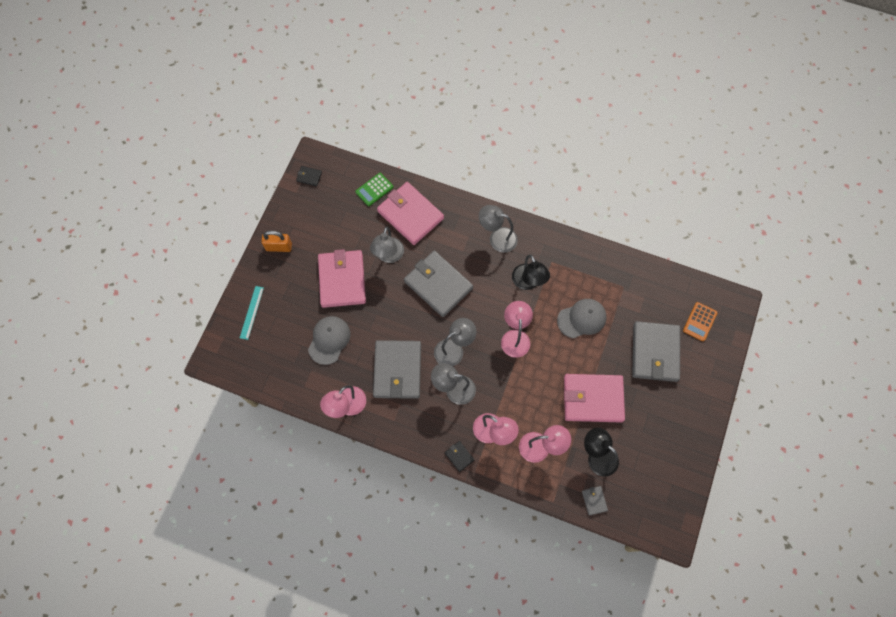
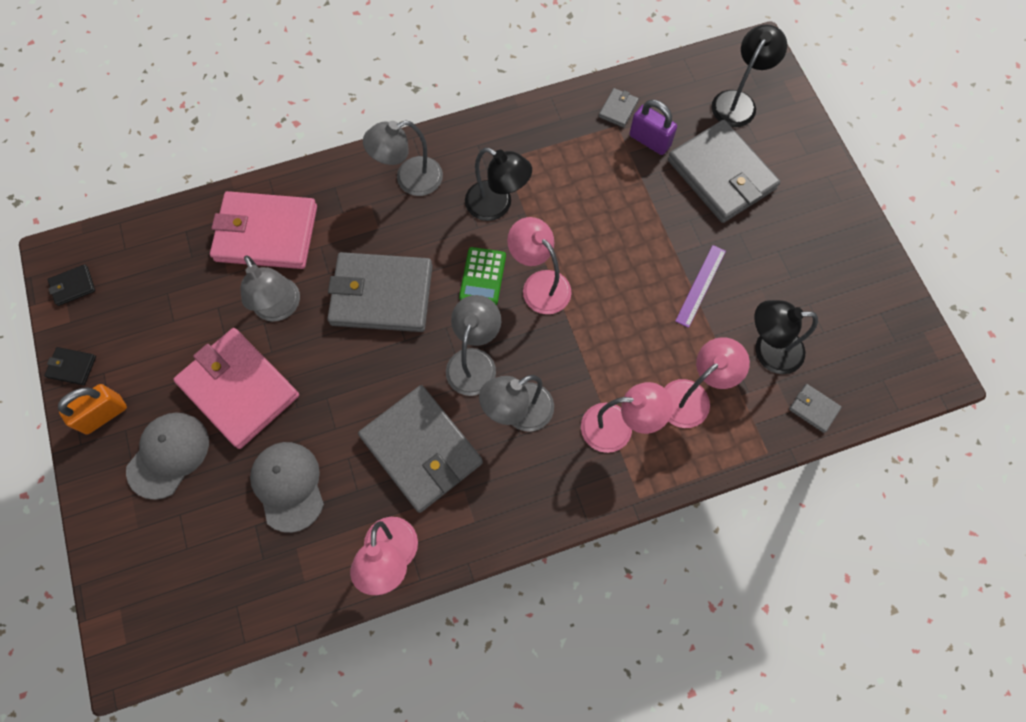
camera: 40 degrees left, 0 degrees up
(251, 312) = (135, 539): turquoise ruler -> none
(374, 189) = (186, 236): green calculator -> green calculator (483, 276)
(459, 456) = (602, 495): black wallet -> black wallet (72, 367)
(582, 319) = (601, 200): grey cap -> grey cap (168, 455)
(593, 399) = (700, 285): pink wallet -> purple ruler
(632, 278) = (618, 109): none -> grey wallet
(633, 307) = (649, 140): none -> purple padlock
(699, 321) = (738, 101): orange calculator -> black lamp

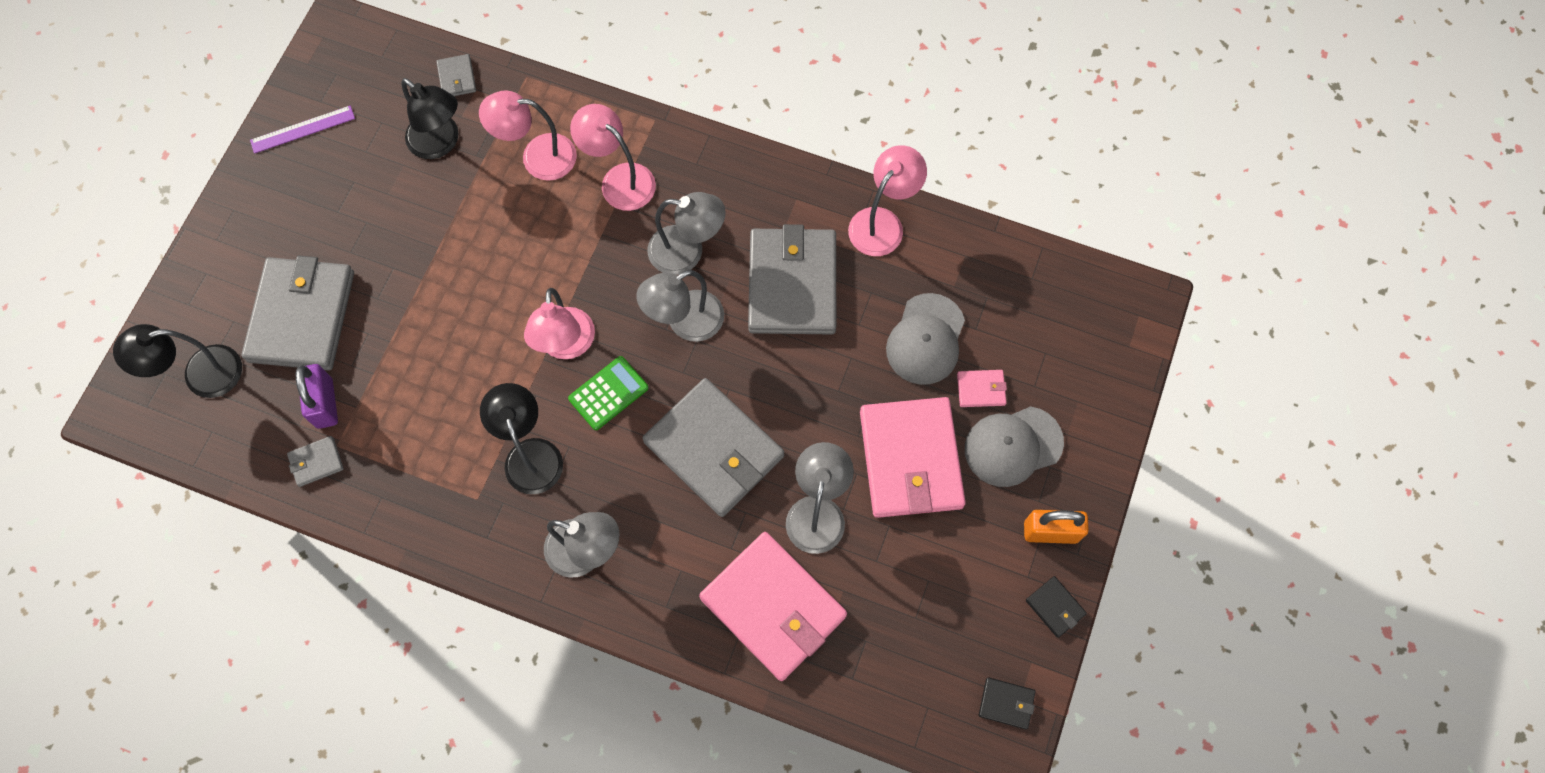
camera: 140 degrees left, 0 degrees up
(220, 479) = (981, 389): none -> pink wallet
(700, 285) = (433, 235): purple ruler -> purple ruler (302, 129)

